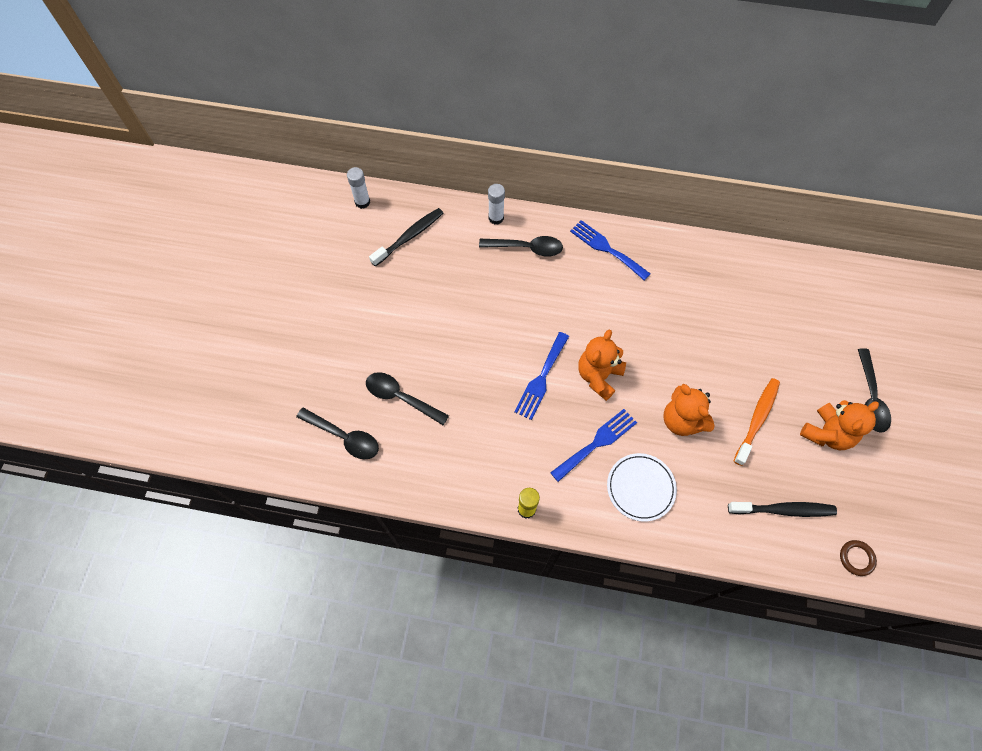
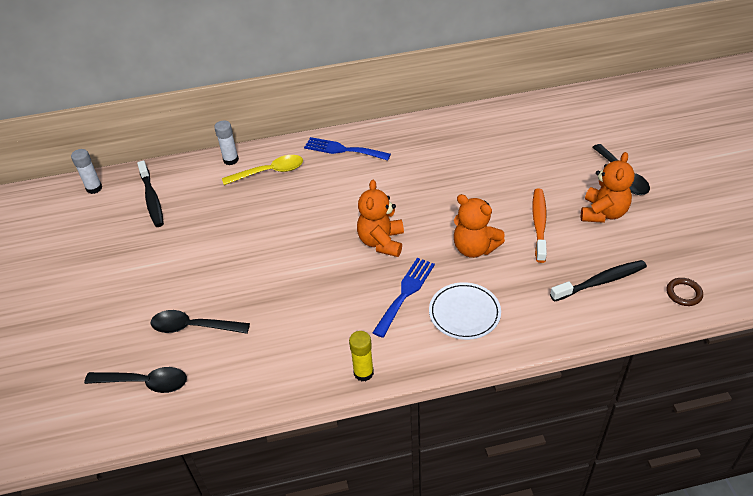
camera: 20 degrees left, 20 degrees down
(409, 237) = (152, 199): black toothbrush -> black toothbrush turned 135 degrees clockwise
(527, 248) = (269, 172): black spoon -> yellow spoon
(541, 379) = (328, 263): blue fork -> none

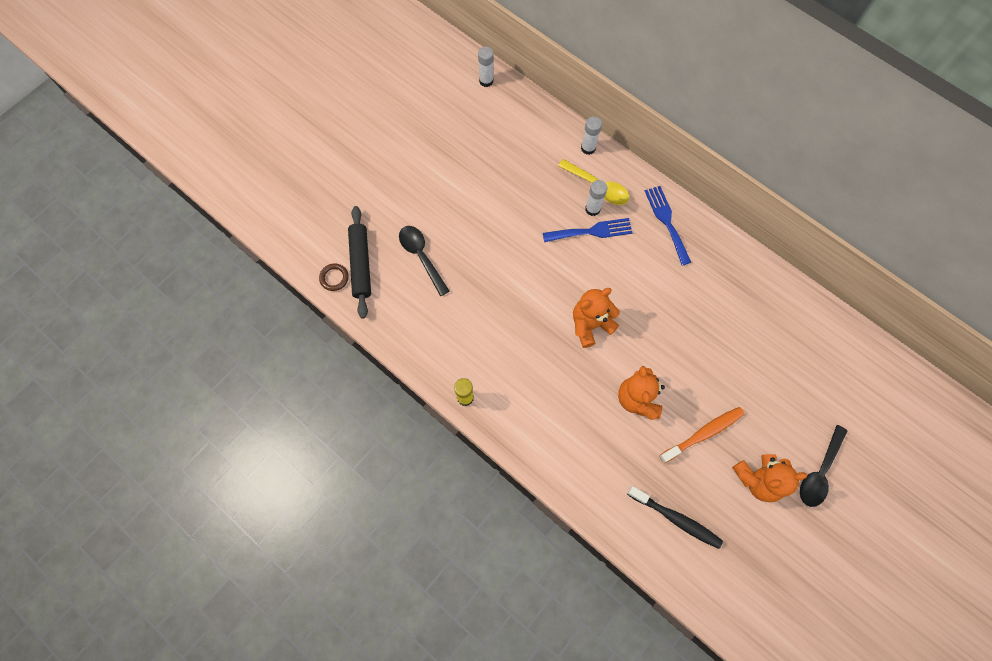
camera: 50 degrees right, 25 degrees up
(145, 383) = (361, 264): black spoon -> black rolling pin
(152, 199) = (506, 129): black toothbrush -> none
(284, 185) = (592, 209): none -> white glue stick
(405, 293) = (554, 377): blue fork -> blue fork (591, 231)
(464, 313) = (567, 433): white plate -> none
(683, 293) = (713, 593): brown ring -> brown ring (334, 278)

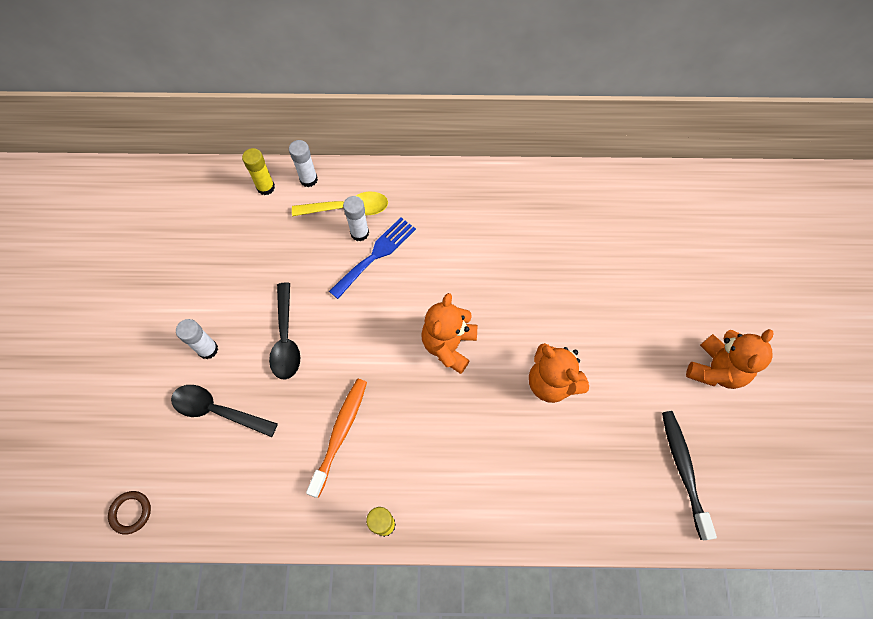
camera: 40 degrees left, 5 degrees down
(361, 264) = (152, 472): black rolling pin -> none
(486, 81) = (151, 184): white glue stick -> white glue stick (208, 349)
(556, 134) = (266, 187): none -> yellow glue stick
(666, 221) = (438, 196): blue fork -> none
(676, 519) = (683, 470): black toothbrush -> black toothbrush turned 90 degrees counterclockwise
(703, 433) = (635, 366): orange toothbrush -> orange toothbrush (340, 433)
(819, 472) = (755, 320): black spoon -> black spoon (286, 339)

